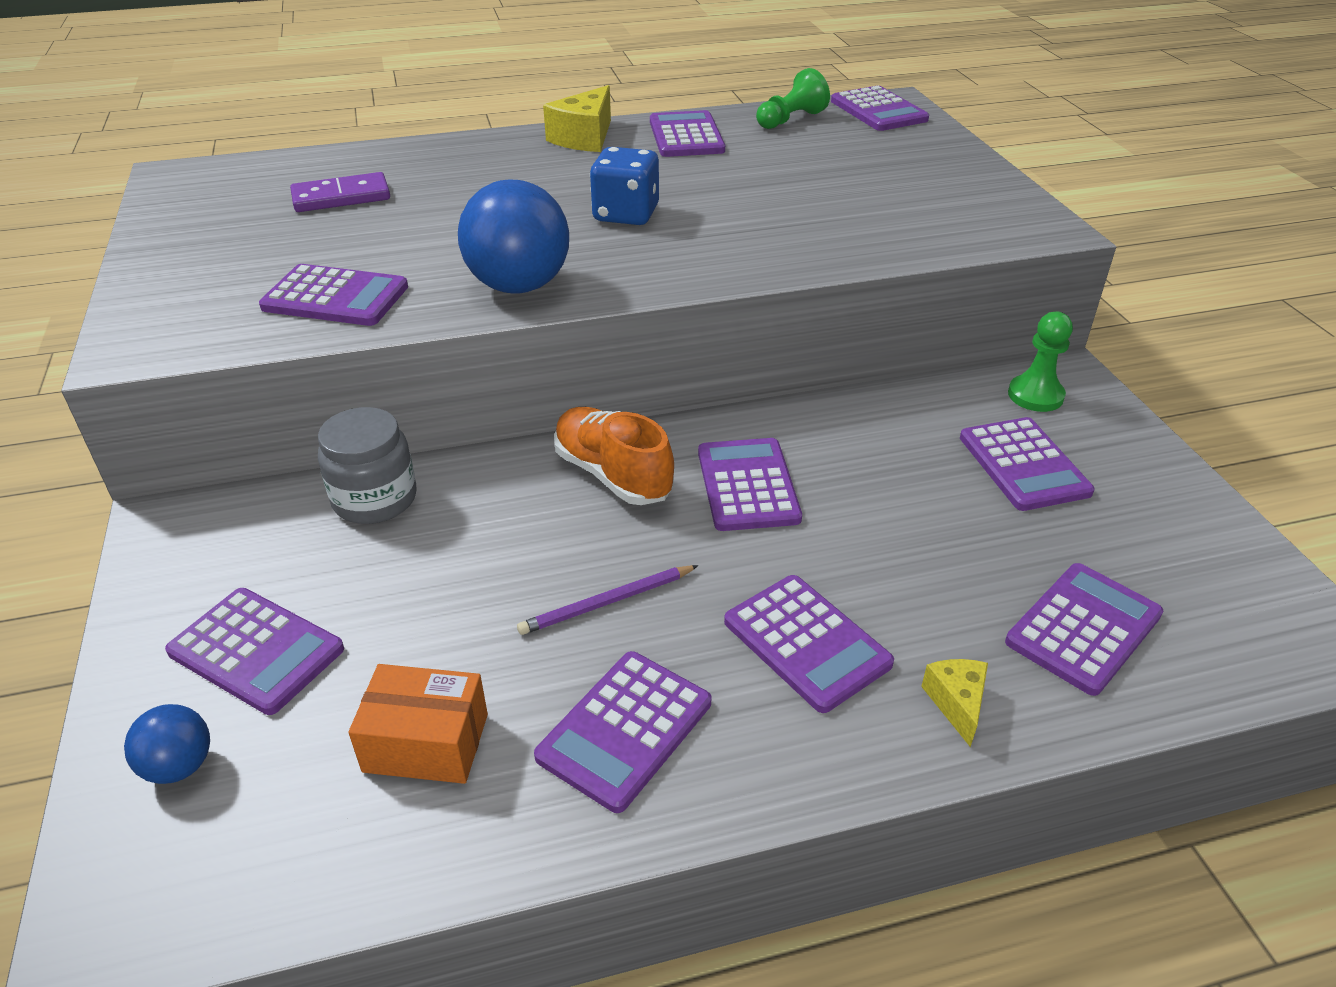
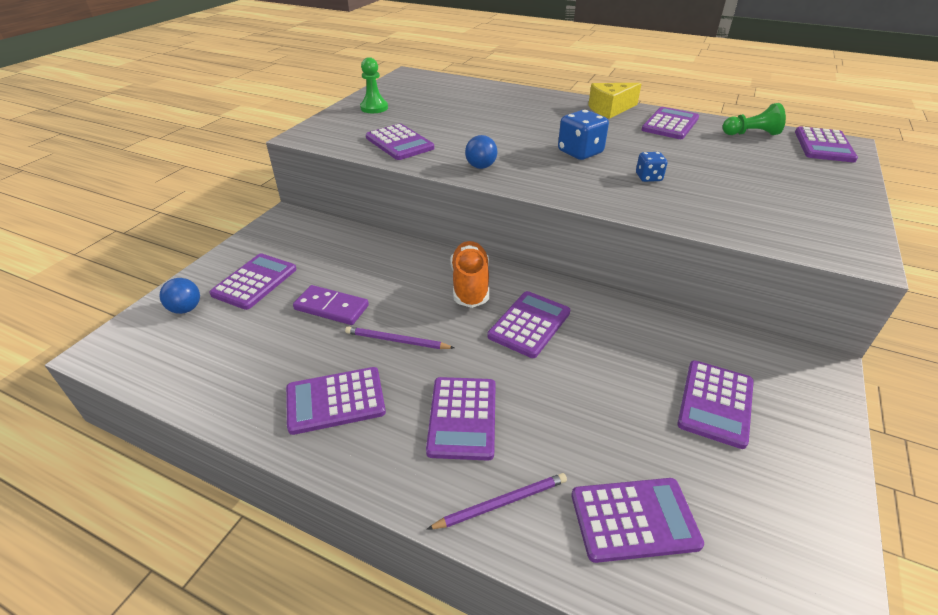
camera: 40 degrees right, 0 degrees up
(256, 651) = (255, 282): purple calculator -> purple calculator turned 135 degrees counterclockwise
(341, 197) = (459, 102): purple domino -> purple domino (331, 307)
(375, 499) = (362, 245): grey jar -> none
(426, 743) = (262, 354): orange box -> none
(519, 286) = (481, 167): blue ball -> blue ball, size x0.52
(750, 218) = (648, 177): none -> blue dice
(956, 703) = (501, 503): yellow cheese -> purple pencil
(1035, 395) = (778, 368): green pawn -> green pawn (374, 108)

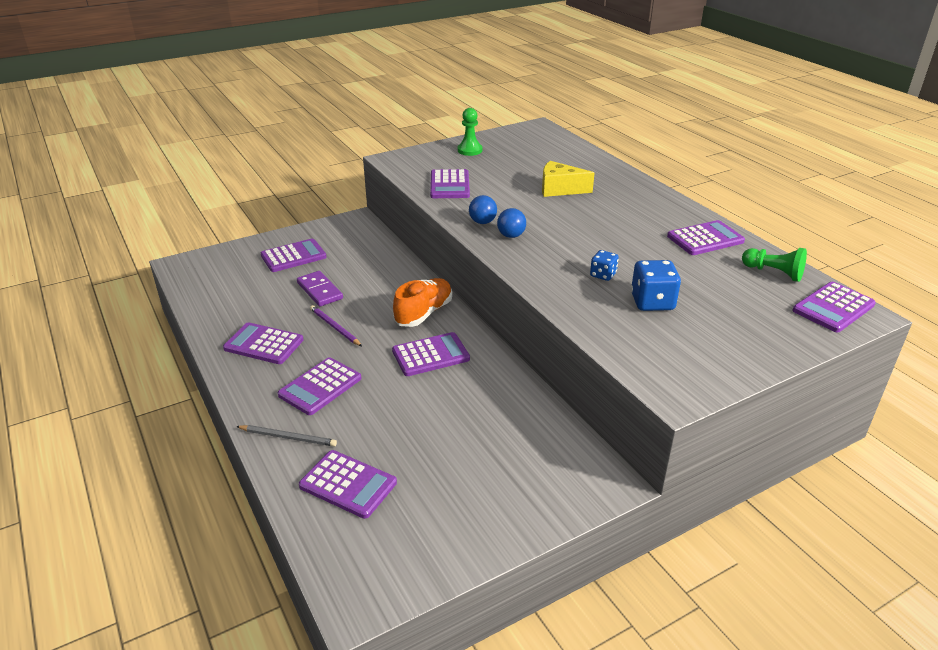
camera: 35 degrees right, 5 degrees down
(186, 309) = (241, 258): blue ball -> blue ball (511, 236)
(501, 503) = (288, 437): purple pencil -> grey pencil
(580, 152) = (579, 236): blue dice -> blue dice (652, 302)
(610, 109) = (670, 208): yellow cheese -> yellow cheese (559, 189)
(715, 403) = (491, 460): purple calculator -> none

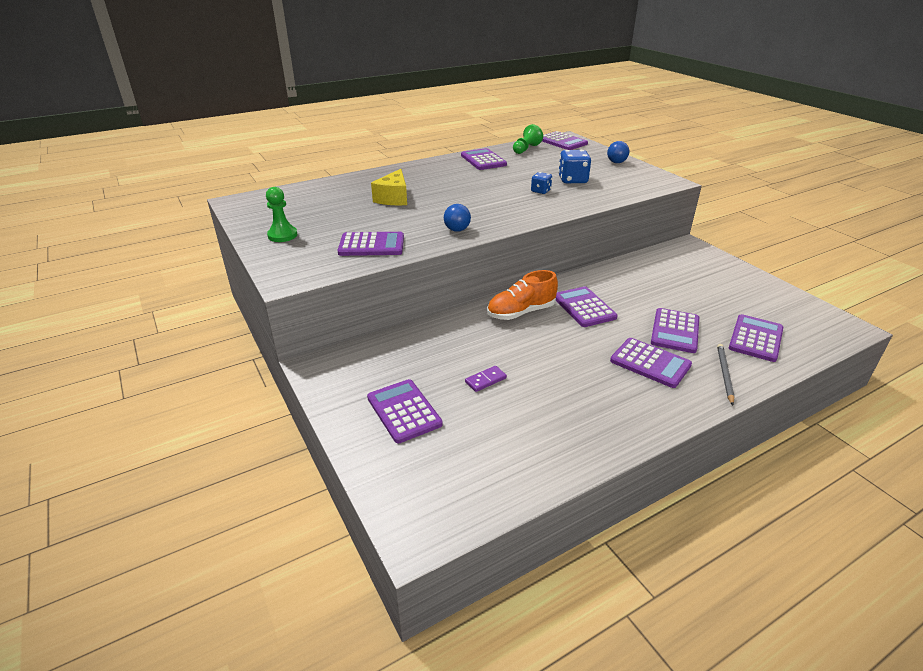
camera: 90 degrees left, 0 degrees up
(264, 344) = (596, 409): purple calculator -> purple calculator (675, 331)
(320, 291) = (485, 380): purple domino -> purple domino, size x0.63
(335, 327) = (554, 363): purple pencil -> none
(424, 313) = (521, 312): orange shoe -> orange shoe turned 60 degrees counterclockwise
(511, 236) = (482, 219): blue ball -> blue ball (616, 162)

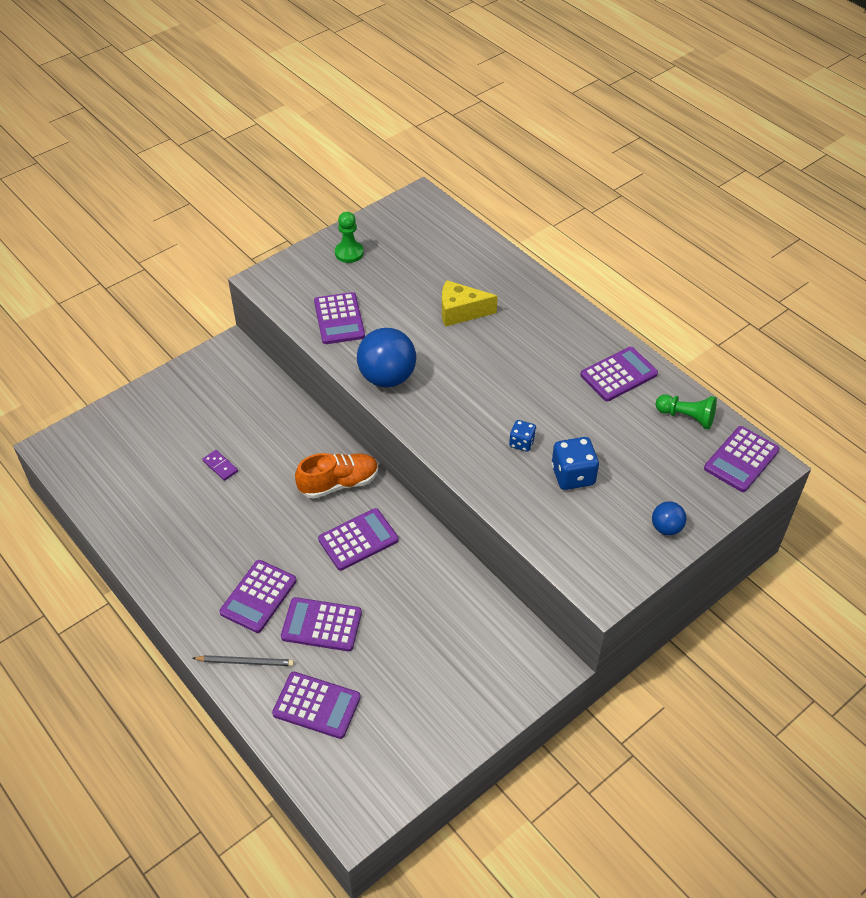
camera: 80 degrees right, 15 degrees up
(404, 411) = (175, 418): purple calculator -> none
(457, 230) = (387, 377): blue ball -> blue ball, size x1.94
(521, 312) = (339, 483): orange shoe -> orange shoe turned 105 degrees clockwise

